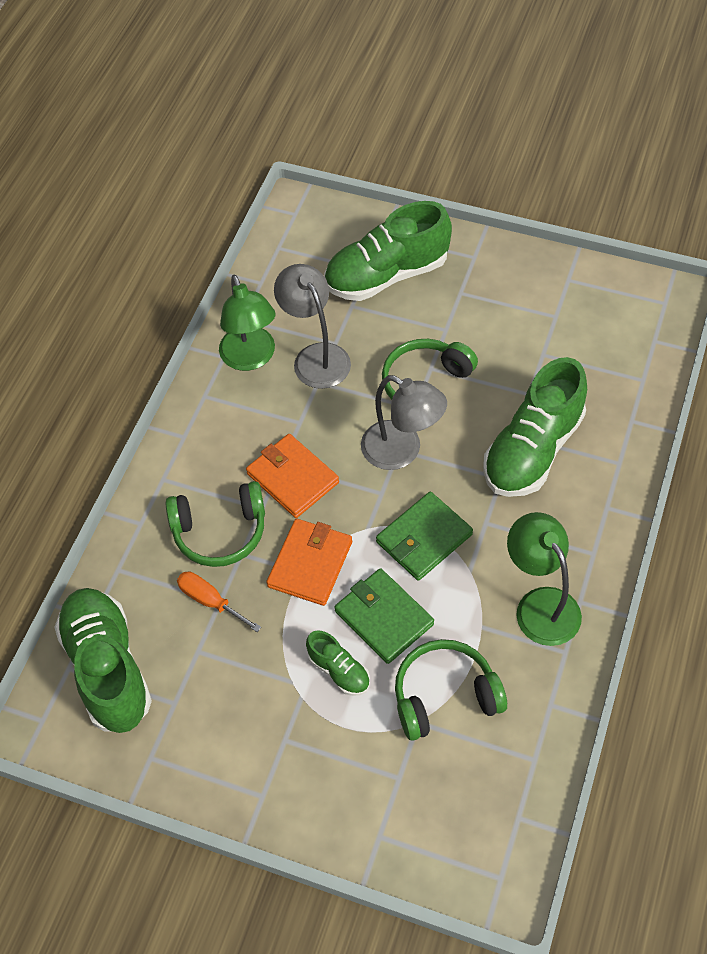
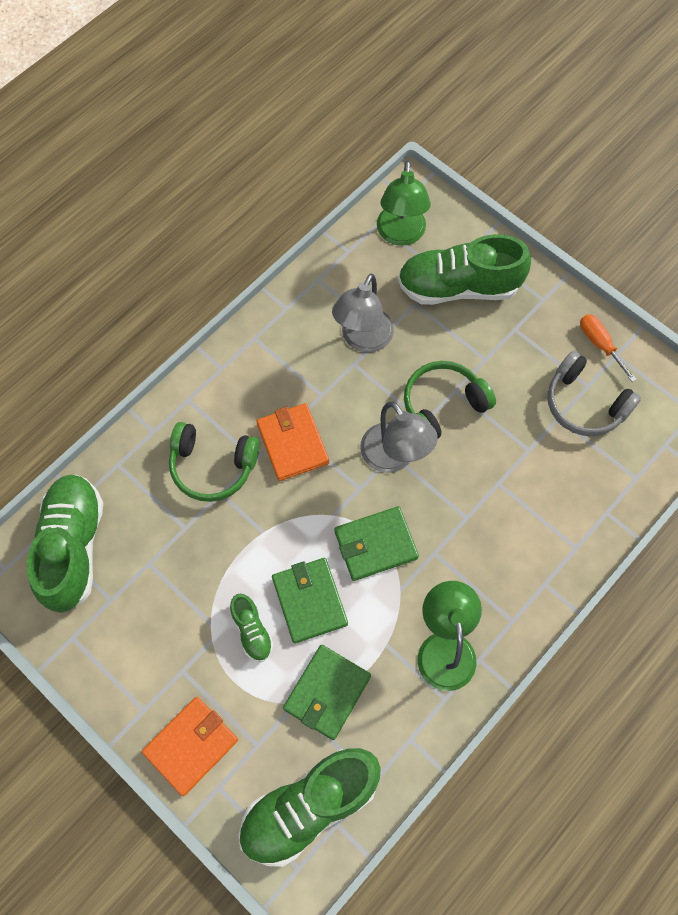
camera: 20 degrees right, 10 degrees up
(210, 601) = (177, 524): orange screwdriver -> orange screwdriver (600, 344)
(251, 358) = (308, 319): green lamp -> green lamp (400, 235)
(310, 564) = (272, 527): orange wallet -> orange wallet (191, 746)
(316, 357) = (363, 340): grey lamp -> grey lamp turned 150 degrees counterclockwise
(445, 696) = (327, 692): green headphones -> green wallet
(533, 450) = (506, 503): green shoe -> green shoe (309, 807)
(561, 333) = (585, 403): none -> grey headphones

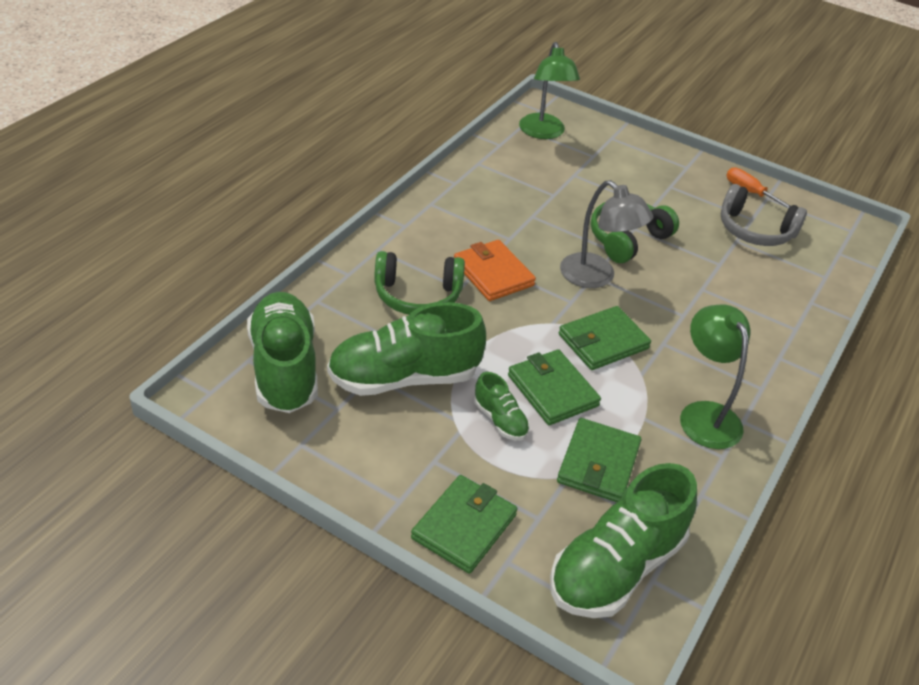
camera: 15 degrees left, 25 degrees down
(191, 746) = (464, 527): orange wallet -> green wallet
(363, 340) = (535, 200): grey lamp -> none
(458, 287) = (608, 162): green shoe -> green shoe (404, 378)

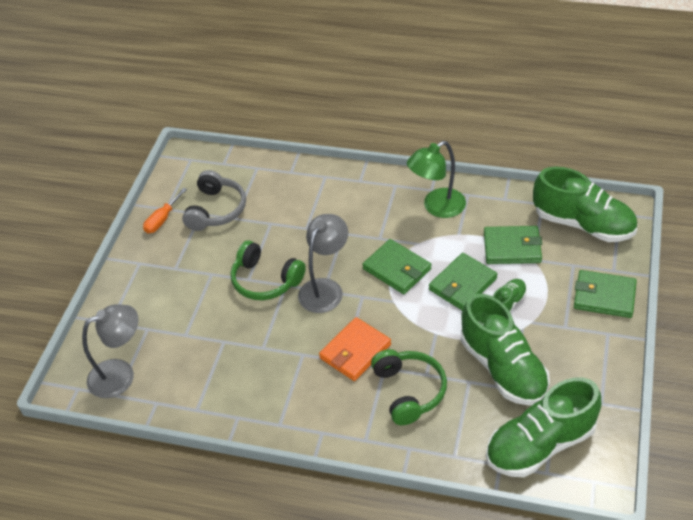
camera: 100 degrees left, 5 degrees up
(543, 133) = (121, 374): green lamp -> grey lamp

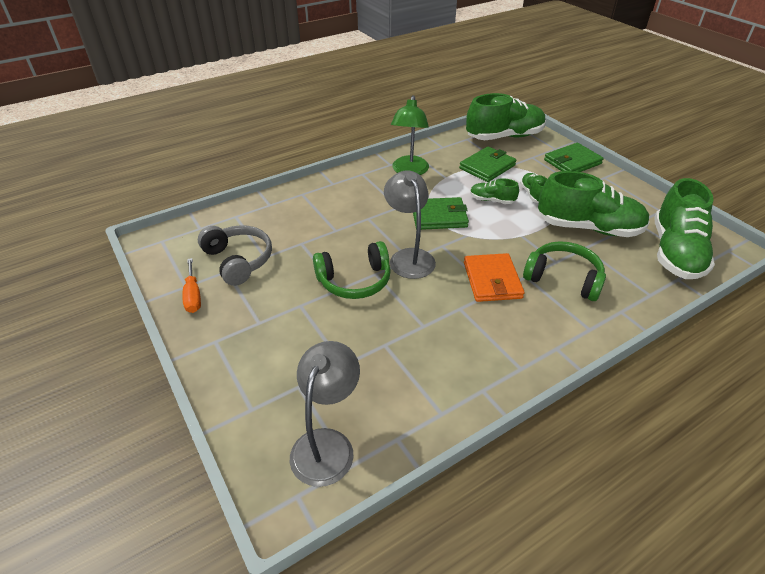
camera: 50 degrees left, 5 degrees down
(462, 284) = (492, 200): green wallet -> green shoe

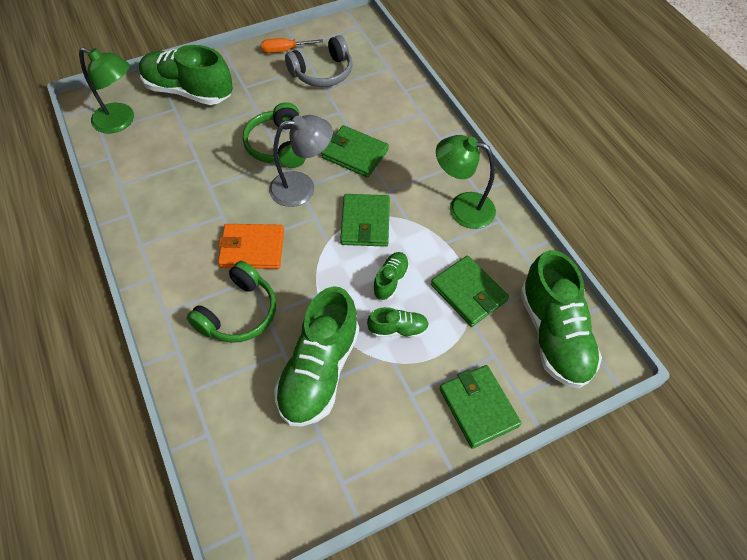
camera: 95 degrees right, 15 degrees up
(327, 444) = (121, 121): grey lamp -> green lamp
(359, 228) = (355, 154): none -> green wallet
(675, 252) = (253, 456): green shoe -> green shoe (188, 91)

